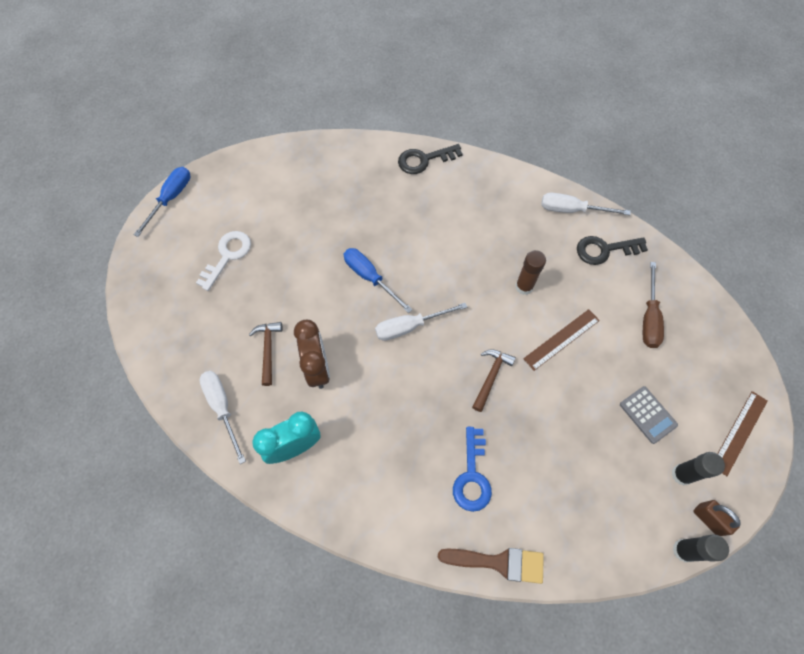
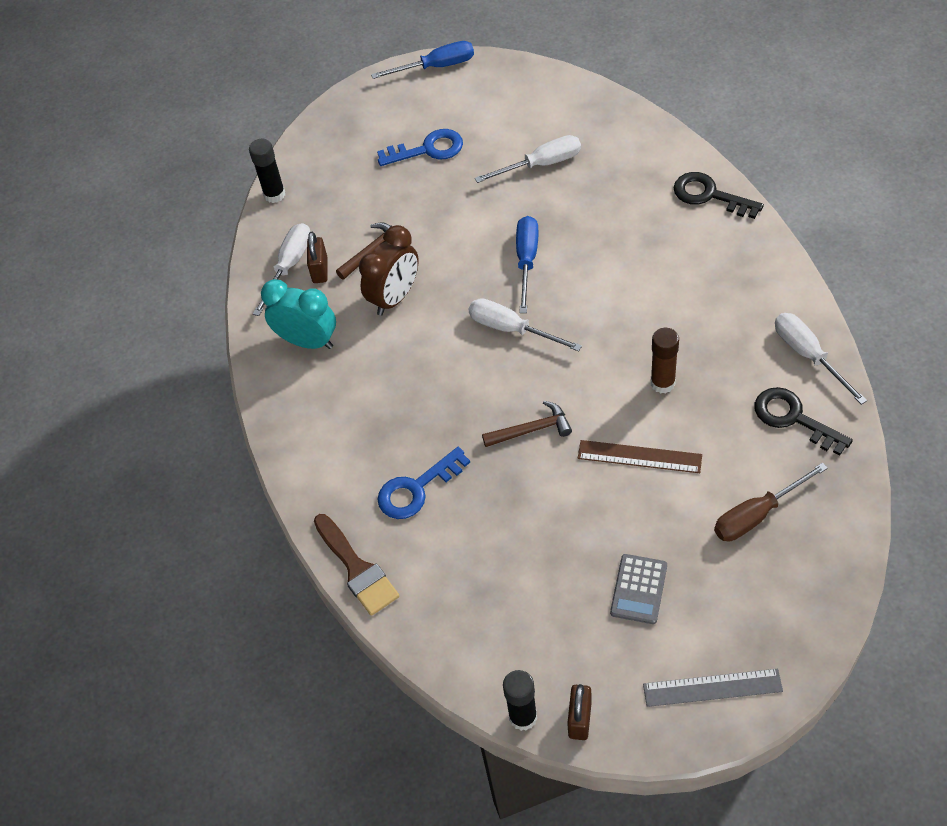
camera: 55 degrees right, 10 degrees down
(227, 256) = (428, 149): white key -> blue key
(247, 392) = (320, 270): none -> brown padlock
(310, 212) = (541, 164): none -> white screwdriver
(681, 474) = (604, 663): black glue stick -> black glue stick (274, 194)
(739, 432) = (712, 688): brown ruler -> grey ruler

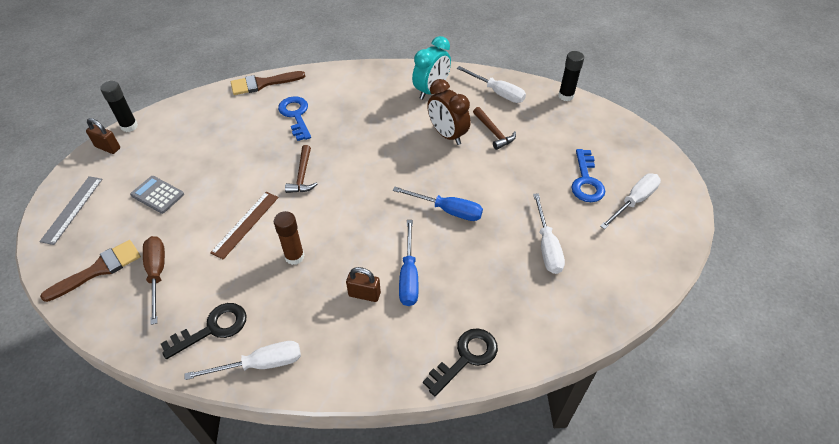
camera: 100 degrees right, 5 degrees down
(320, 270) = (487, 105): brown padlock -> brown padlock (364, 294)
(436, 67) = (685, 207): blue screwdriver -> blue screwdriver (409, 276)
(511, 329) = (389, 186): white screwdriver -> white screwdriver (634, 201)
(784, 586) = (99, 269): none -> brown brush

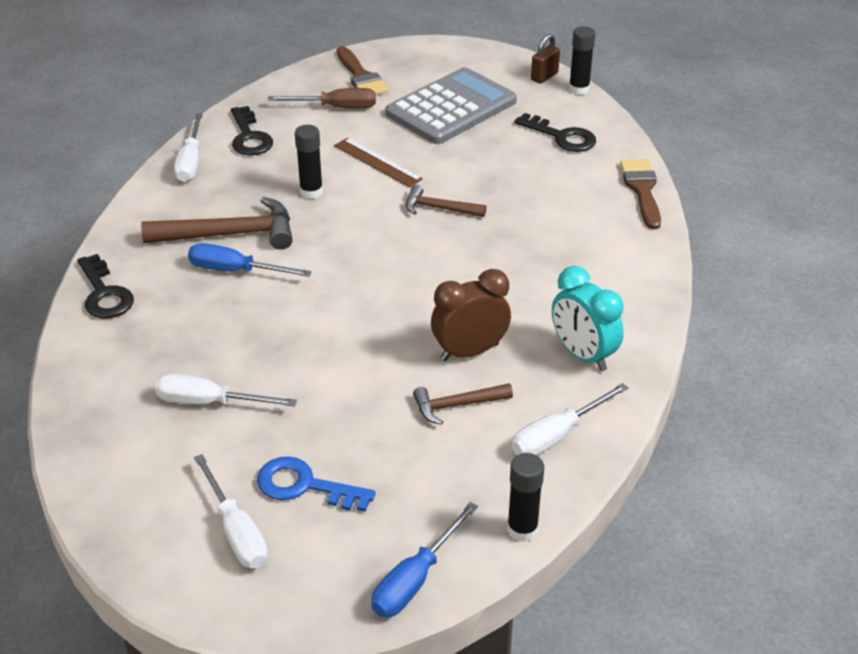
camera: 105 degrees right, 10 degrees down
(72, 209) = (452, 59): grey ruler -> none
(157, 195) = (451, 108): grey calculator -> grey calculator, size x2.16
(199, 127) = (562, 137): none -> black key
(294, 256) = (311, 192): brown glue stick -> black glue stick
(296, 115) = (561, 213): blue key -> none
(364, 294) = (230, 234): brown padlock -> brown hammer
(448, 210) = (320, 322): blue screwdriver -> blue screwdriver (415, 579)

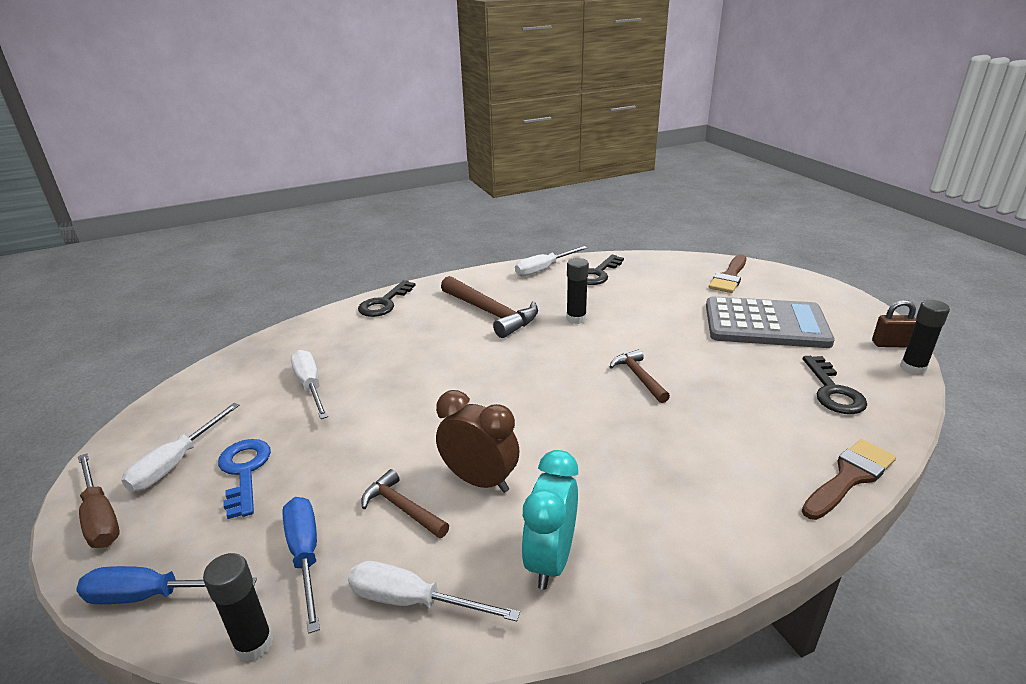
camera: 55 degrees right, 10 degrees down
(235, 270) = (456, 332): blue screwdriver -> blue screwdriver (305, 555)
(336, 107) = (680, 285): brown screwdriver -> brown screwdriver (100, 517)
(377, 162) = (648, 326): brown ruler -> none

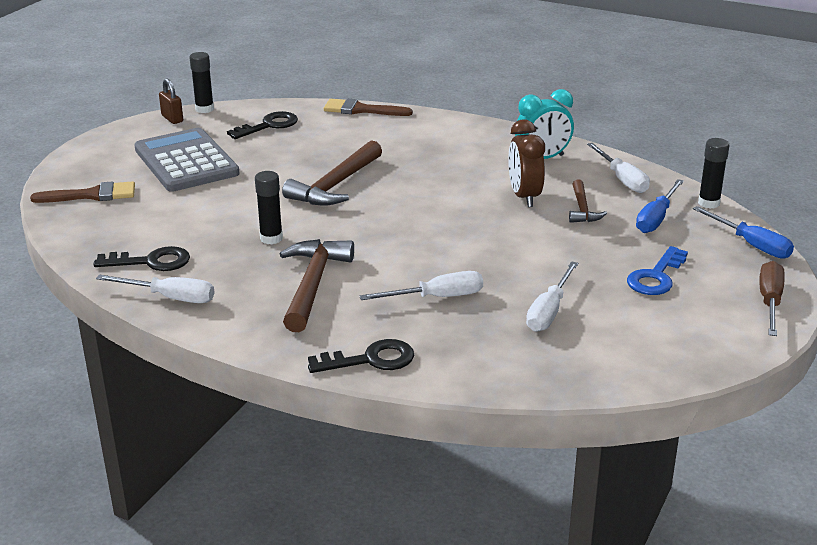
camera: 130 degrees left, 0 degrees up
(176, 463) = (700, 309): white screwdriver -> white screwdriver (437, 297)
(638, 377) = (335, 185): brown hammer -> brown hammer, size x1.77

